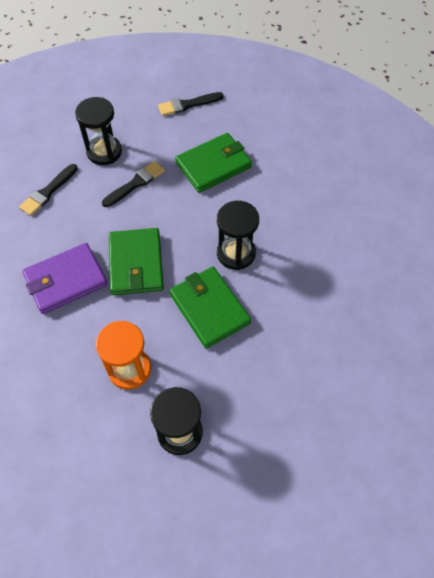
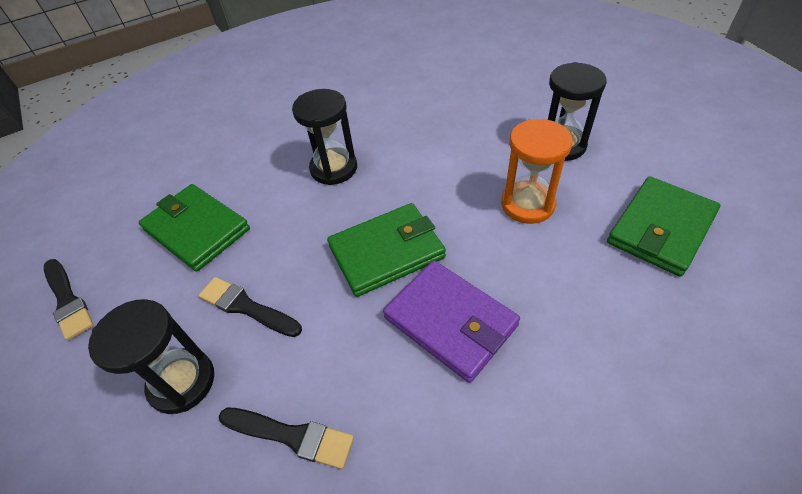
camera: 105 degrees left, 10 degrees down
(209, 308) = (415, 167): green wallet -> green wallet (660, 228)

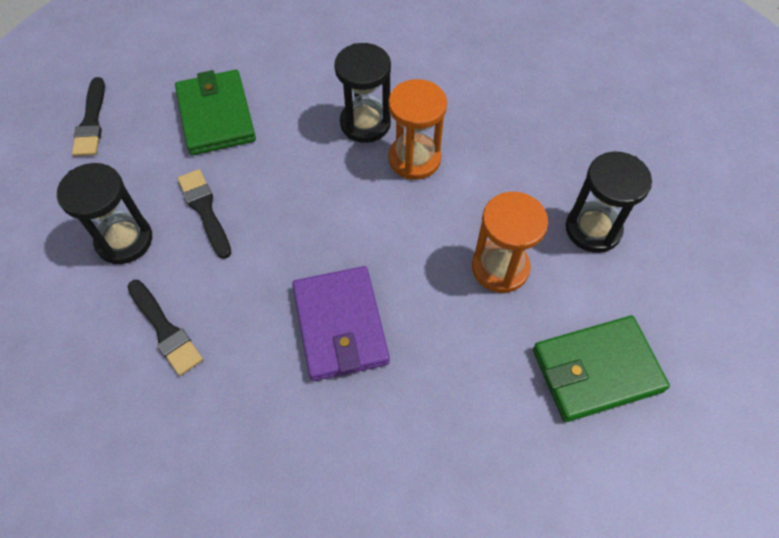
camera: 30 degrees right, 10 degrees up
(387, 252) = (343, 233): green wallet -> none
(394, 171) = (414, 159): none -> orange hourglass

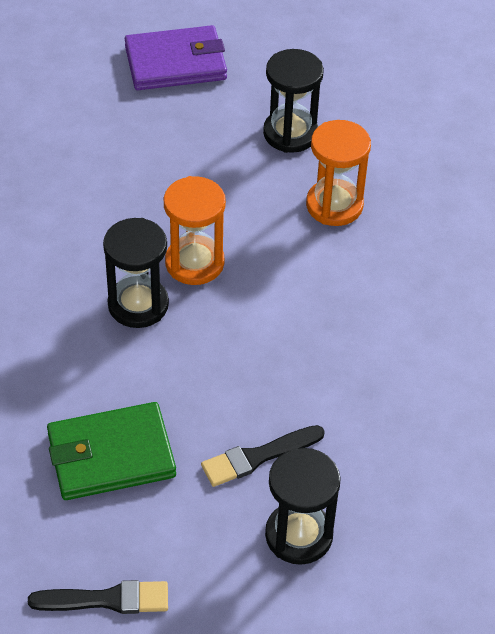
camera: 90 degrees left, 10 degrees down
(165, 330) = (413, 482): black brush -> none
(340, 325) = (402, 331): purple wallet -> purple wallet (176, 63)
(596, 370) = (437, 152): green wallet -> none

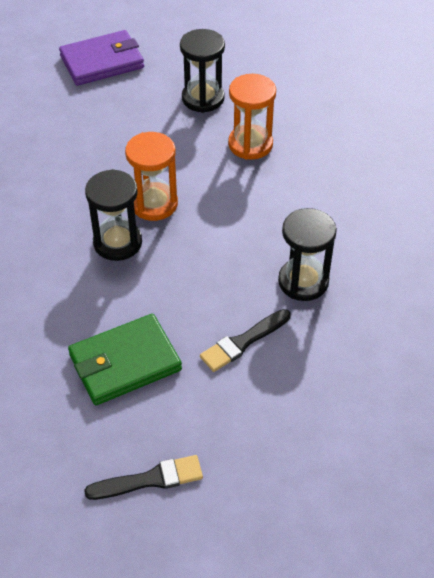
camera: 10 degrees left, 0 degrees up
(299, 535) = (292, 397): black hourglass -> black hourglass (303, 281)

